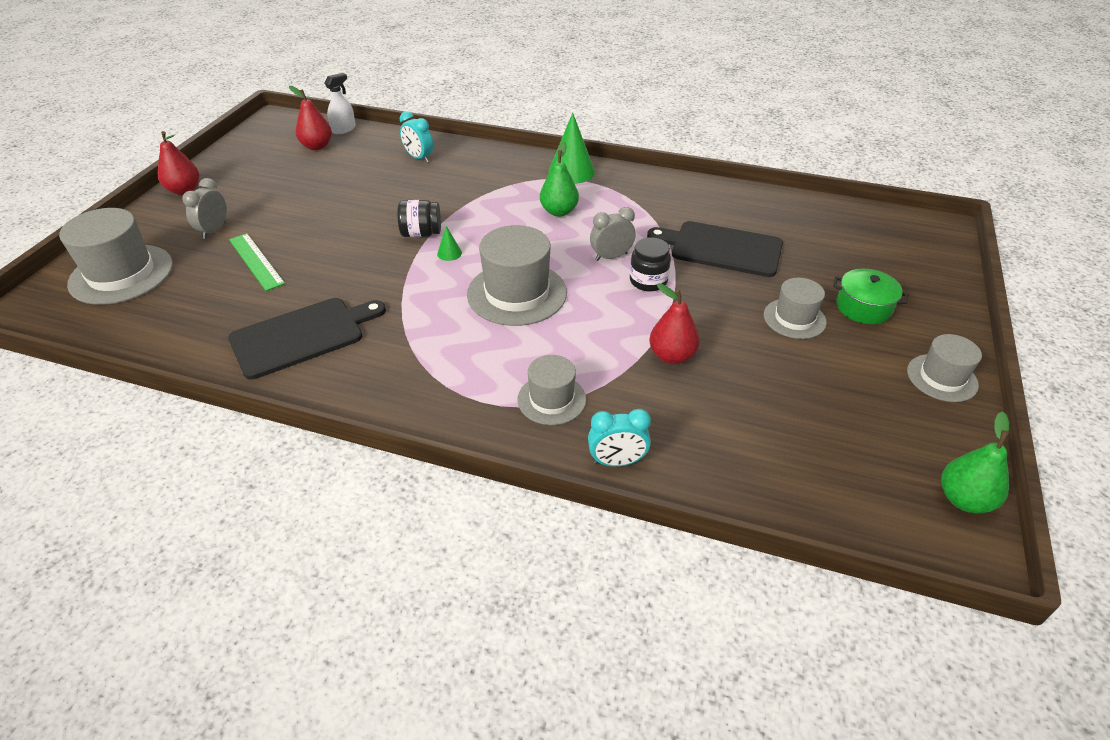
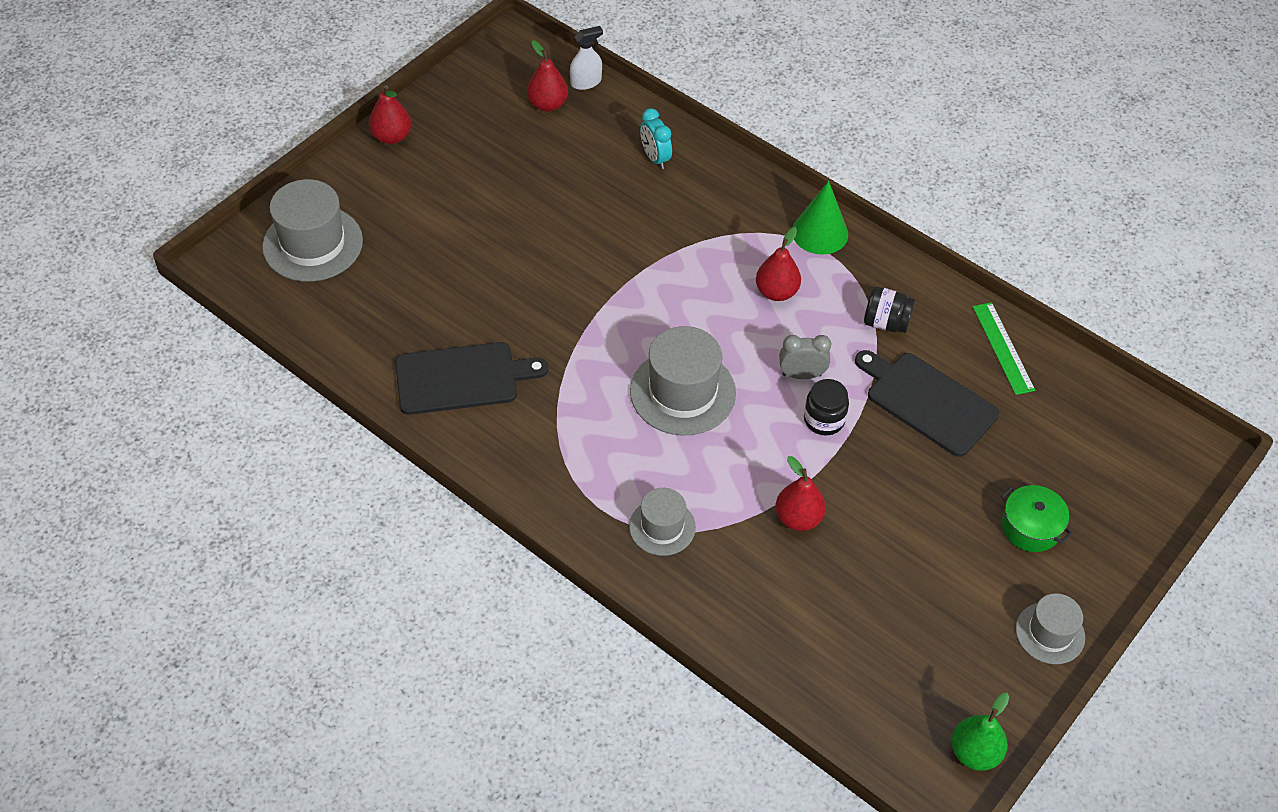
camera: 20 degrees right, 10 degrees up
(214, 230) = (410, 209): grey clock -> none
(256, 261) = (442, 266): green ruler -> green ruler (1003, 348)
(421, 233) = (617, 278): black jar -> black jar (886, 323)
(449, 253) = (636, 316): green cone -> none
(559, 211) = (776, 292): green pear -> red pear
(617, 462) = (690, 609): turquoise clock -> none
(794, 318) = (948, 516): grey hat -> none

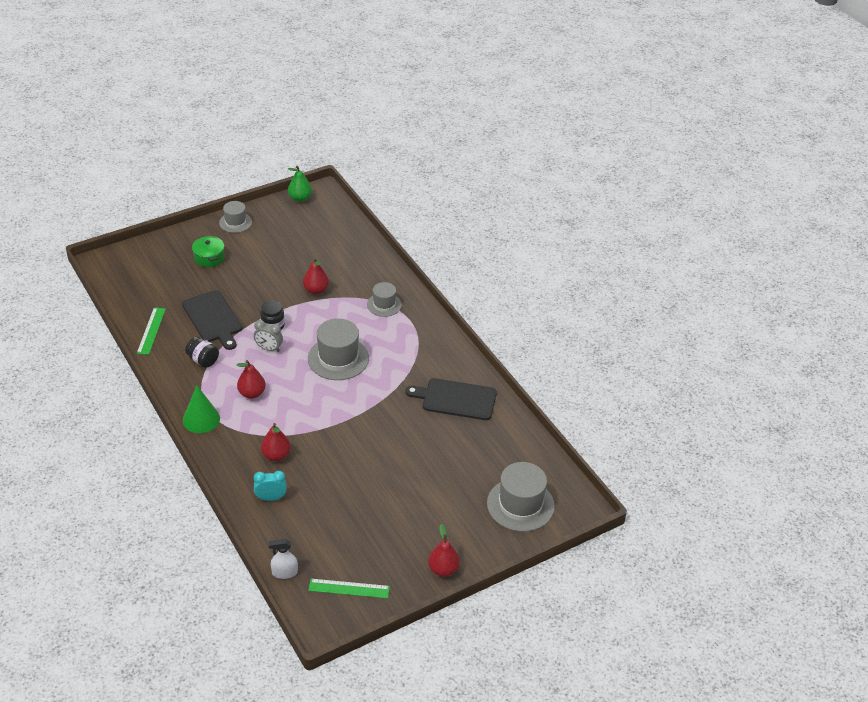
camera: 160 degrees left, 10 degrees down
(499, 86) = (349, 588): none -> green ruler
(547, 104) = (321, 562): red pear -> red pear (276, 455)
(655, 158) = (271, 498): turquoise clock -> turquoise clock turned 90 degrees counterclockwise

